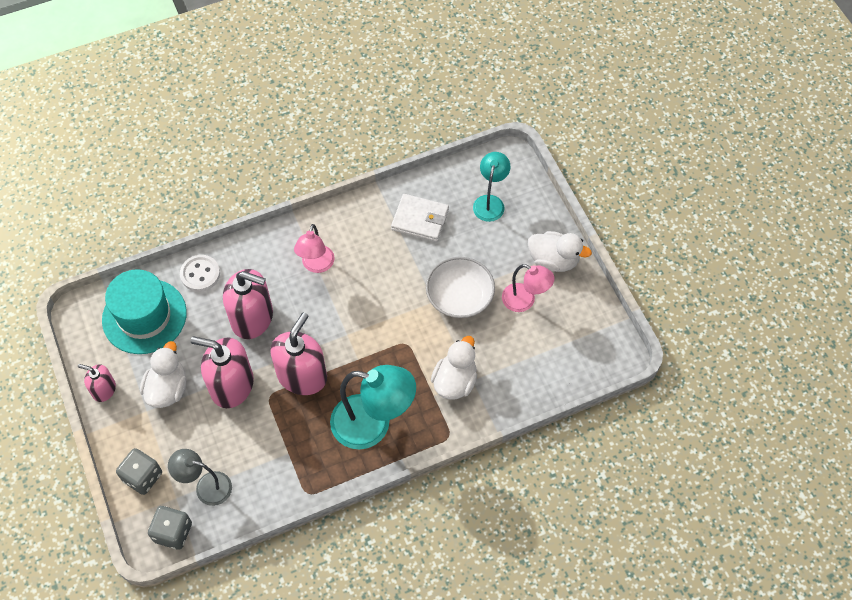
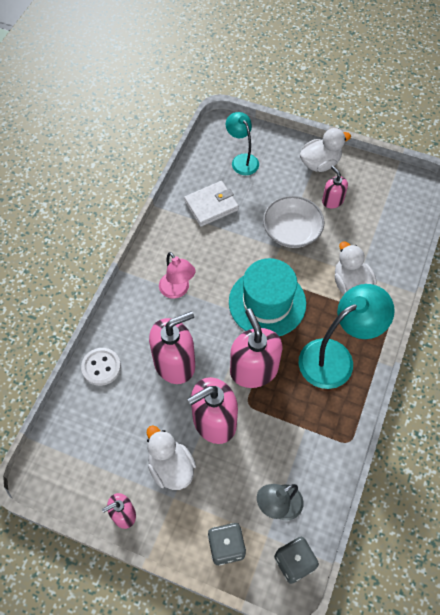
camera: 45 degrees left, 0 degrees up
(144, 316) = (93, 433): turquoise hat -> turquoise hat (267, 303)
(525, 301) = (332, 200): pink lamp -> pink soap dispenser

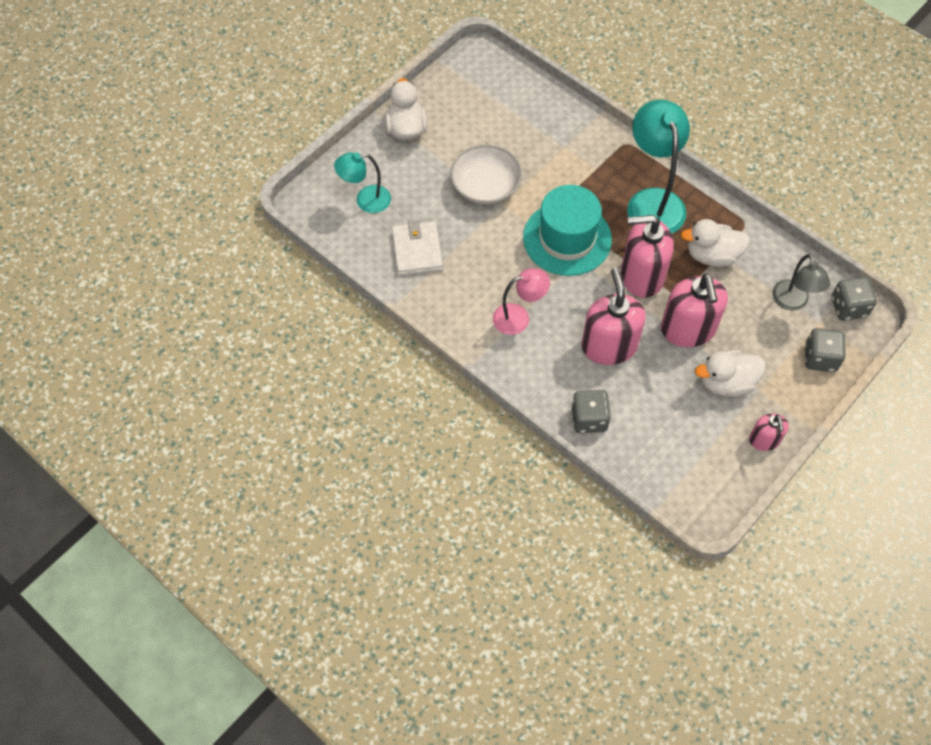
camera: 70 degrees left, 0 degrees up
(101, 367) = (589, 419): white button -> grey dice
(332, 200) = (462, 136): pink soap dispenser -> none
(351, 284) = (573, 158): white duck -> white duck (712, 255)

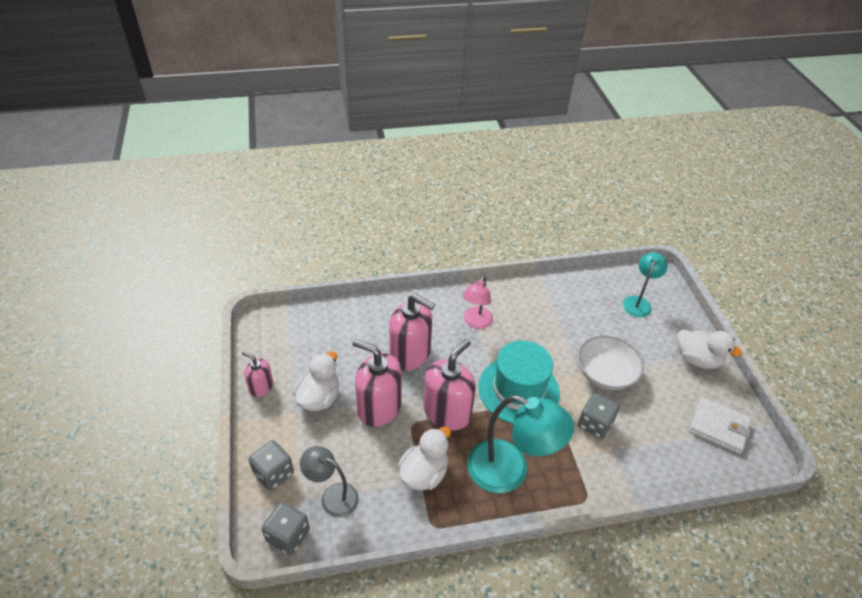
camera: 125 degrees right, 15 degrees down
(417, 250) = (574, 304): white wallet -> white wallet (718, 427)
(589, 419) = (372, 310): grey dice -> grey dice (594, 424)

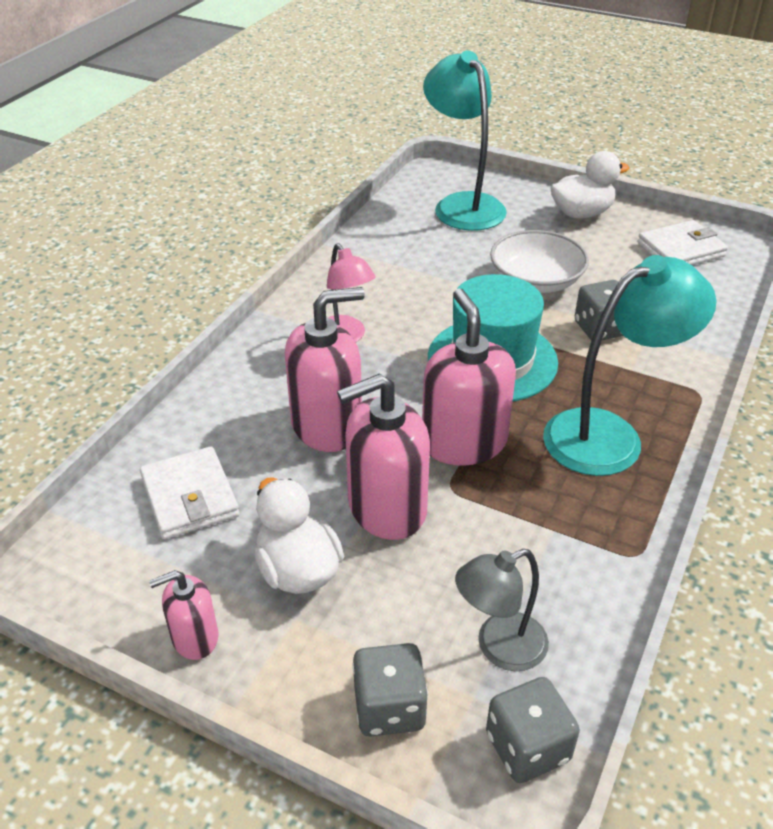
camera: 50 degrees left, 5 degrees down
(328, 336) = (190, 497): none -> white wallet
(424, 473) = (544, 519): white duck -> none
(638, 302) = (462, 205): turquoise lamp -> turquoise lamp, size x1.70

